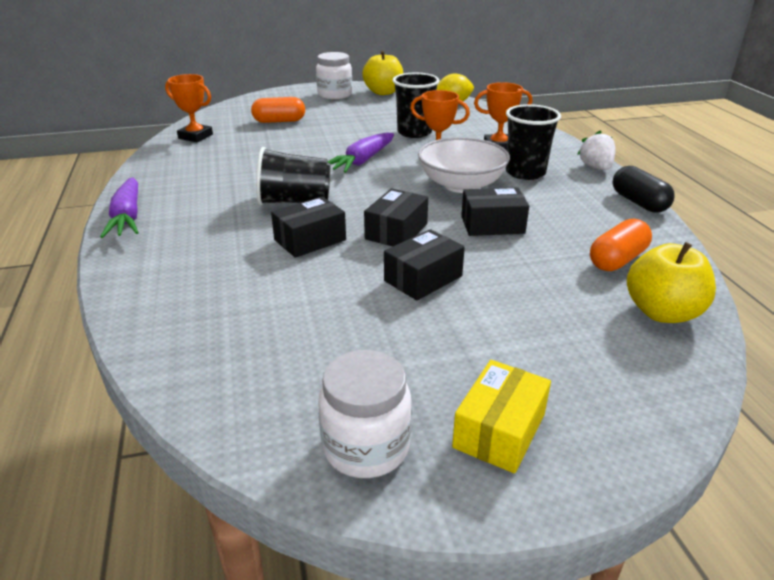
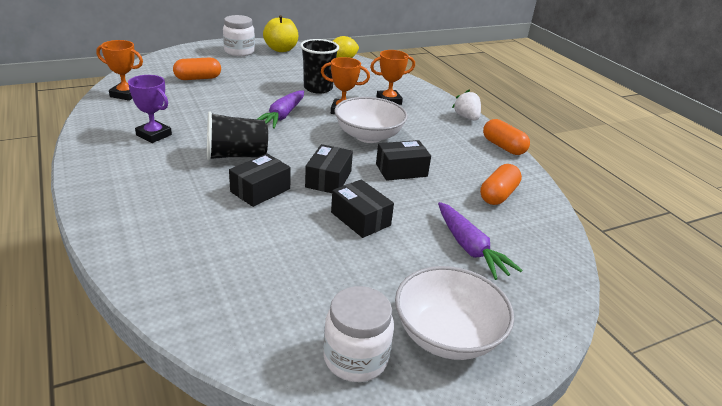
camera: 15 degrees left, 0 degrees up
(127, 217) = (90, 176): purple carrot -> purple carrot (469, 248)
(210, 177) = (154, 135): none -> purple trophy
(423, 278) = (360, 219): black box -> black box turned 75 degrees counterclockwise
(499, 431) = (447, 335): yellow box -> white bowl
(525, 172) = (415, 123): black cup -> none
(639, 202) = (503, 147): black capsule -> orange capsule
(662, 312) = (537, 235): yellow apple -> none

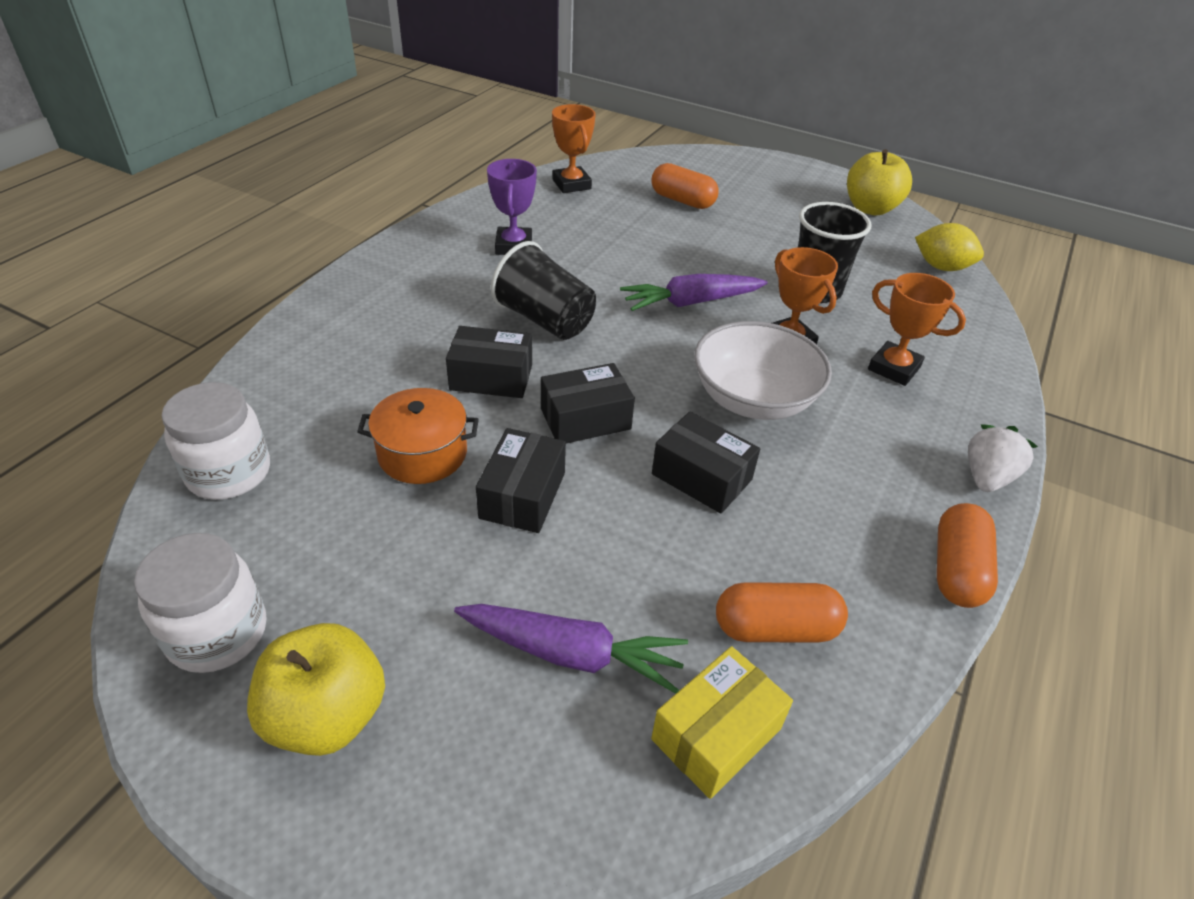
camera: 55 degrees right, 10 degrees up
(239, 52) = (802, 187): white jar -> white jar (229, 473)
(293, 235) = (422, 453): none -> orange pot
(447, 335) = (327, 715): white bowl -> yellow apple
(469, 248) = (571, 653): purple carrot -> purple carrot turned 105 degrees counterclockwise
(536, 232) = (716, 734): none -> yellow box

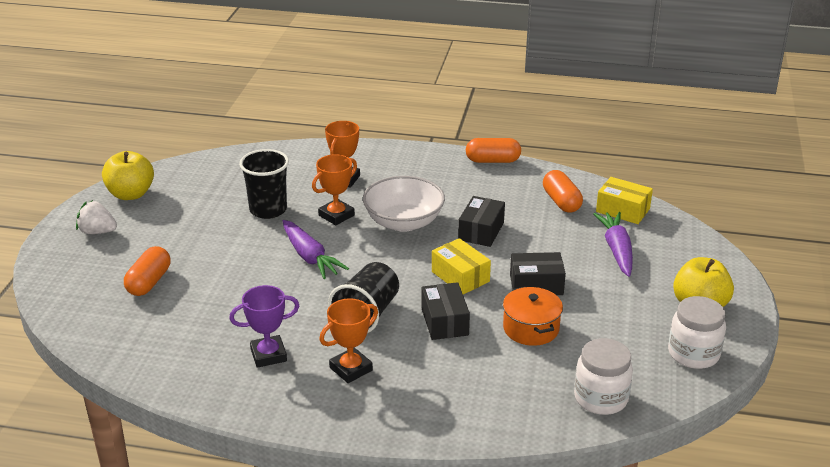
camera: 105 degrees left, 10 degrees down
(571, 184) = (137, 349): orange trophy -> orange trophy (351, 369)
(585, 419) = (460, 276): black box -> yellow box
(941, 267) = (212, 165): yellow lemon -> none
(987, 477) = (423, 153): white strawberry -> white strawberry (97, 232)

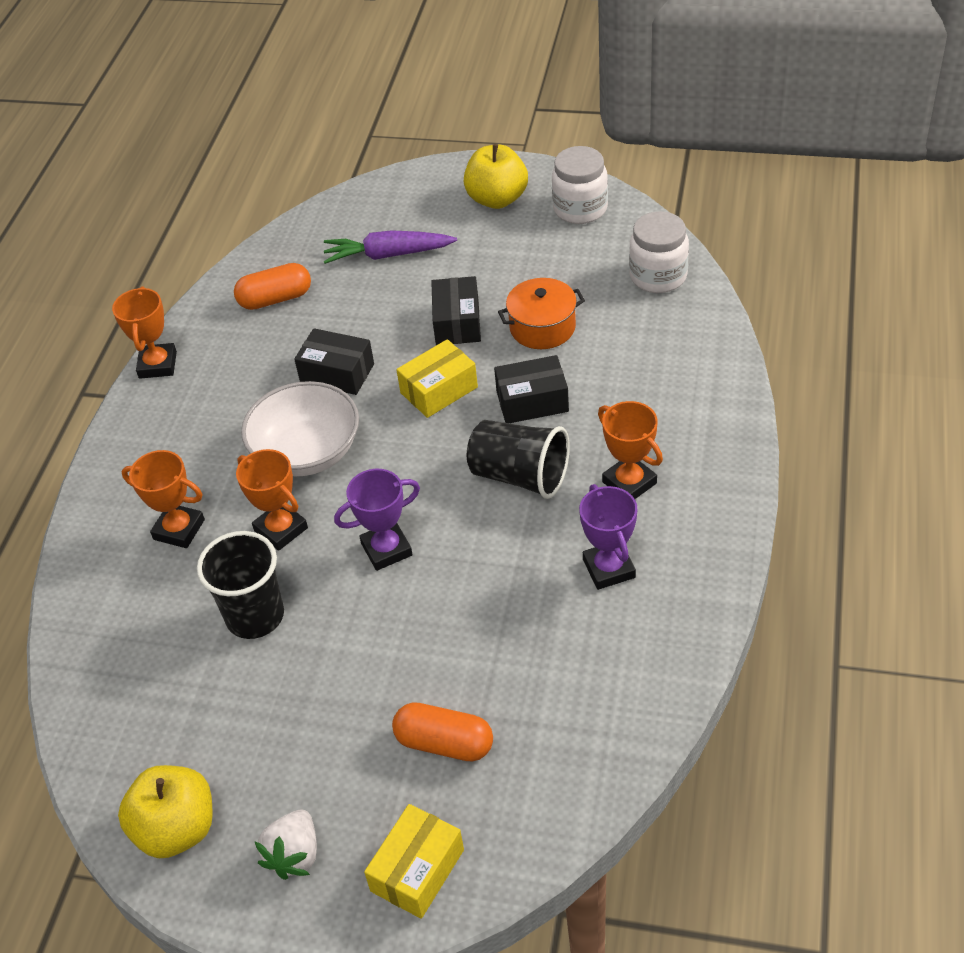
camera: 85 degrees left, 15 degrees up
(310, 257) = (386, 549): purple carrot -> purple trophy
(492, 161) = (158, 365): orange capsule -> orange trophy
(623, 210) = (302, 247): yellow box -> yellow box (417, 870)

